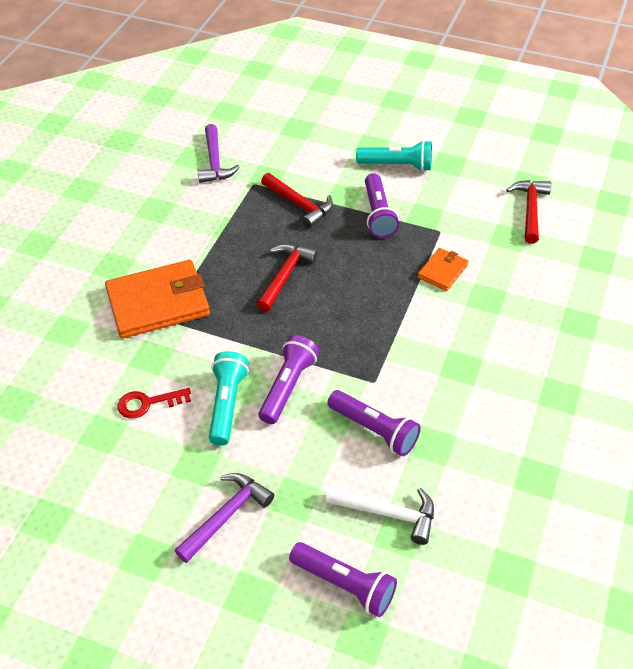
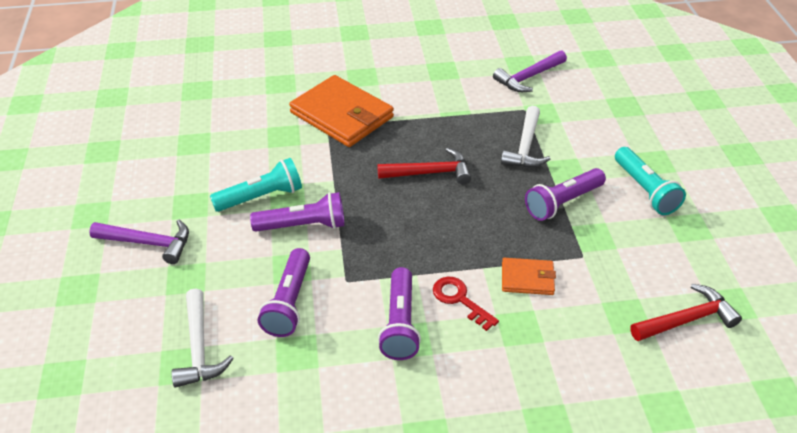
camera: 60 degrees right, 5 degrees down
(148, 403) = (235, 153): red key -> red key (459, 300)
(299, 204) = (525, 146): red hammer -> white hammer
(345, 585) = (110, 346): purple flashlight -> purple flashlight (400, 324)

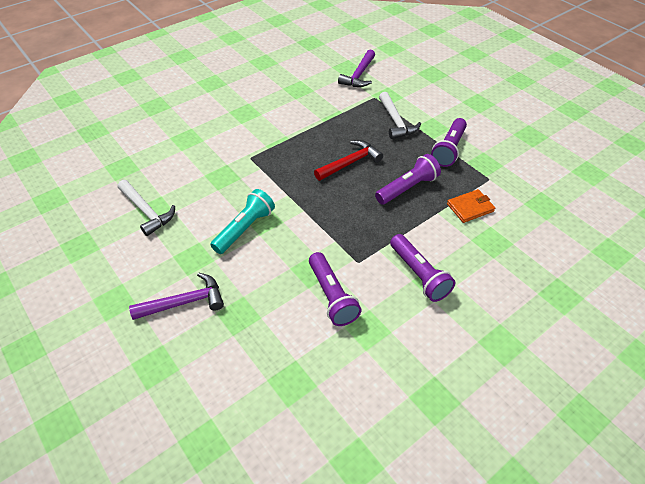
camera: 30 degrees left, 5 degrees up
(199, 348) = (294, 362): white hammer -> white hammer (146, 211)
(303, 226) = (294, 236): purple flashlight -> purple flashlight (407, 188)
(342, 115) = (254, 145): orange wallet -> none
(459, 300) = (442, 240): red key -> none
(645, 190) = (488, 122): turquoise flashlight -> none
(686, 320) = (577, 193): red hammer -> none

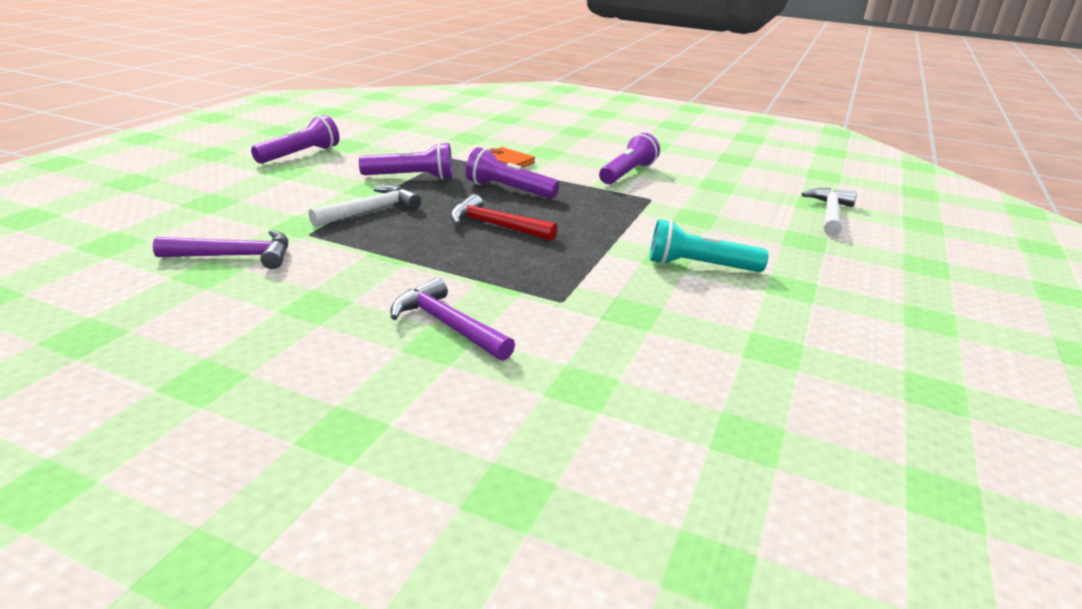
camera: 120 degrees left, 20 degrees down
(146, 211) = (788, 355): white hammer -> white hammer (830, 214)
(184, 302) = (847, 272): purple hammer -> purple hammer (448, 325)
(332, 296) = (710, 203): purple flashlight -> purple flashlight (300, 155)

